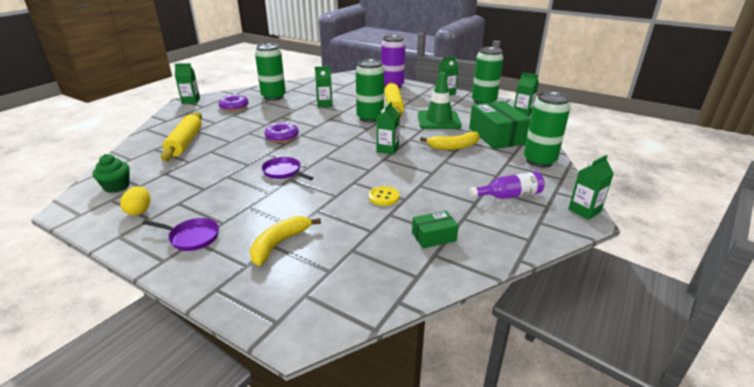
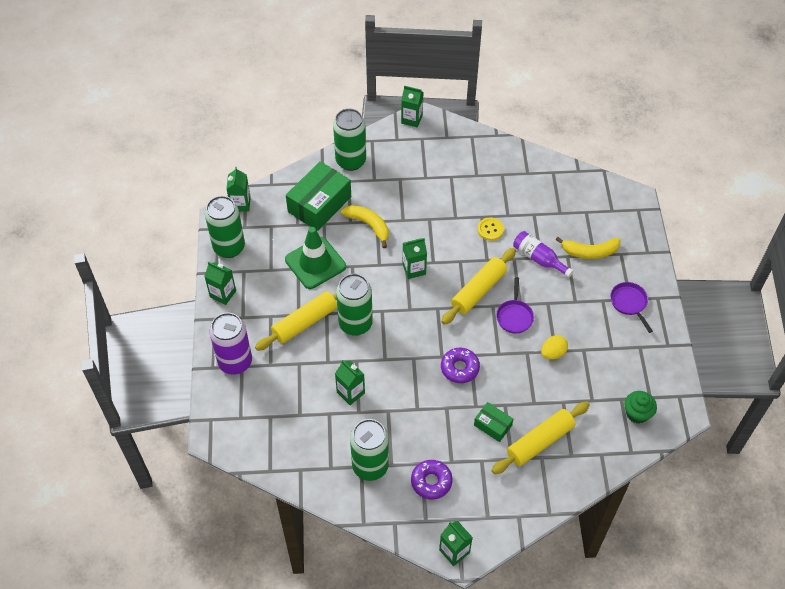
camera: 125 degrees left, 25 degrees up
(139, 211) = (641, 362): yellow egg -> yellow egg (553, 353)
(330, 166) = (478, 291): none -> yellow rolling pin
(434, 236) = (510, 181): green box -> green box (492, 425)
(509, 196) = (425, 162): purple bottle -> purple bottle (538, 258)

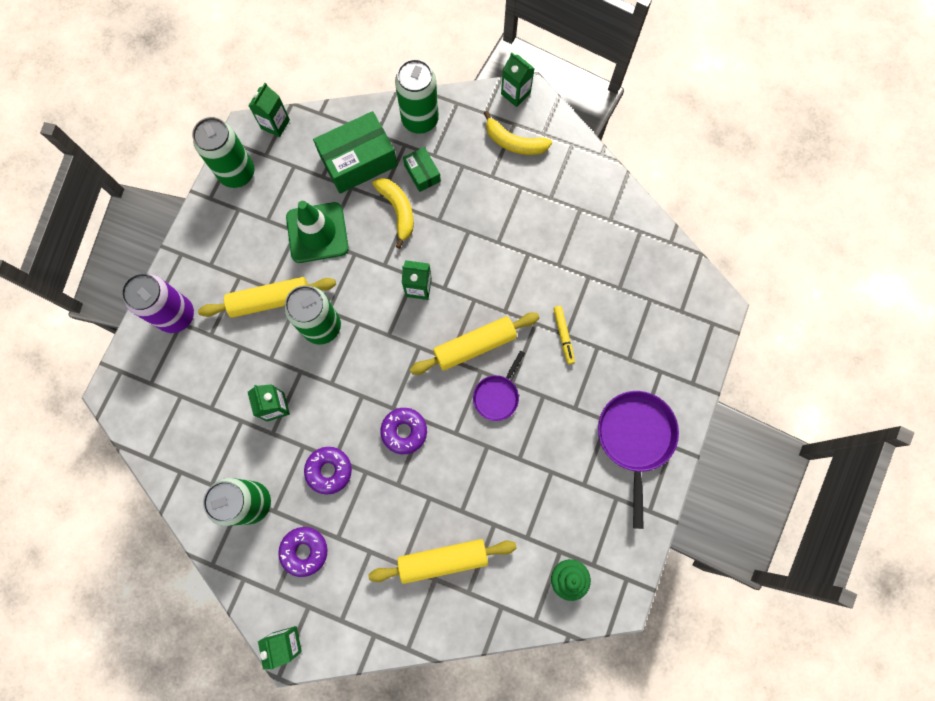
camera: 25 degrees right, 20 degrees up
(223, 294) = (203, 228): green carton -> none
(418, 418) = (329, 470): none -> purple donut
(490, 229) = (528, 275): yellow button -> none
(492, 425) = (403, 516): green box -> green box (422, 173)
(538, 258) = (563, 335): purple bottle -> yellow marker
(553, 353) = (515, 460): yellow egg -> none
(589, 252) = (625, 353): yellow banana -> yellow banana (514, 142)
(629, 303) = (635, 438): purple pan -> purple pan, size x1.72

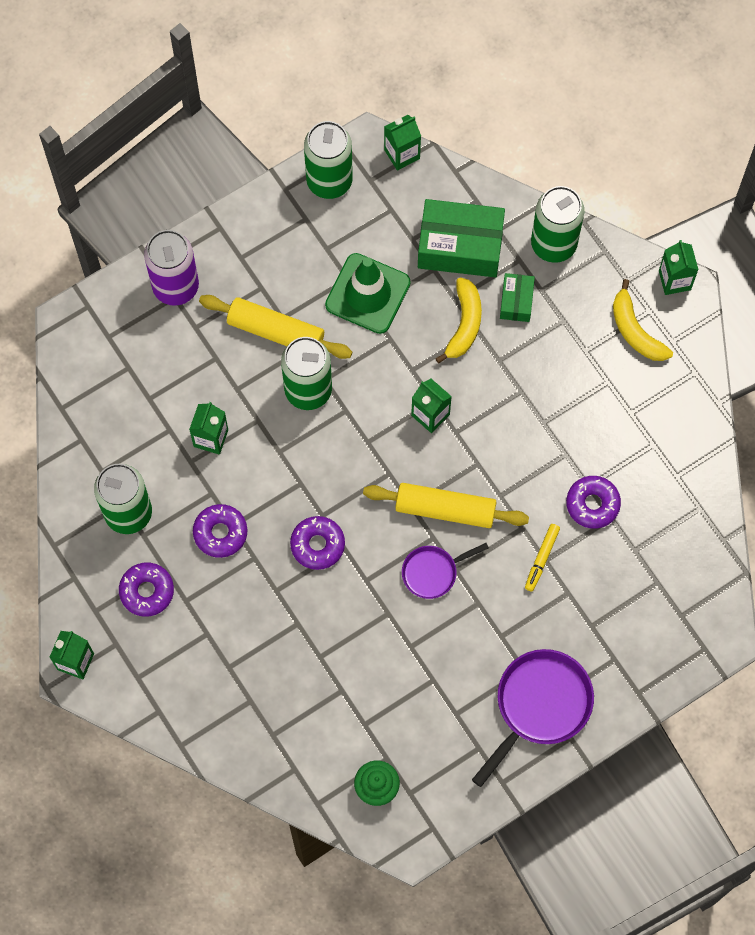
camera: 35 degrees right, 5 degrees down
(443, 560) = (270, 689): yellow rolling pin -> none
(570, 276) = (592, 504): none -> purple donut

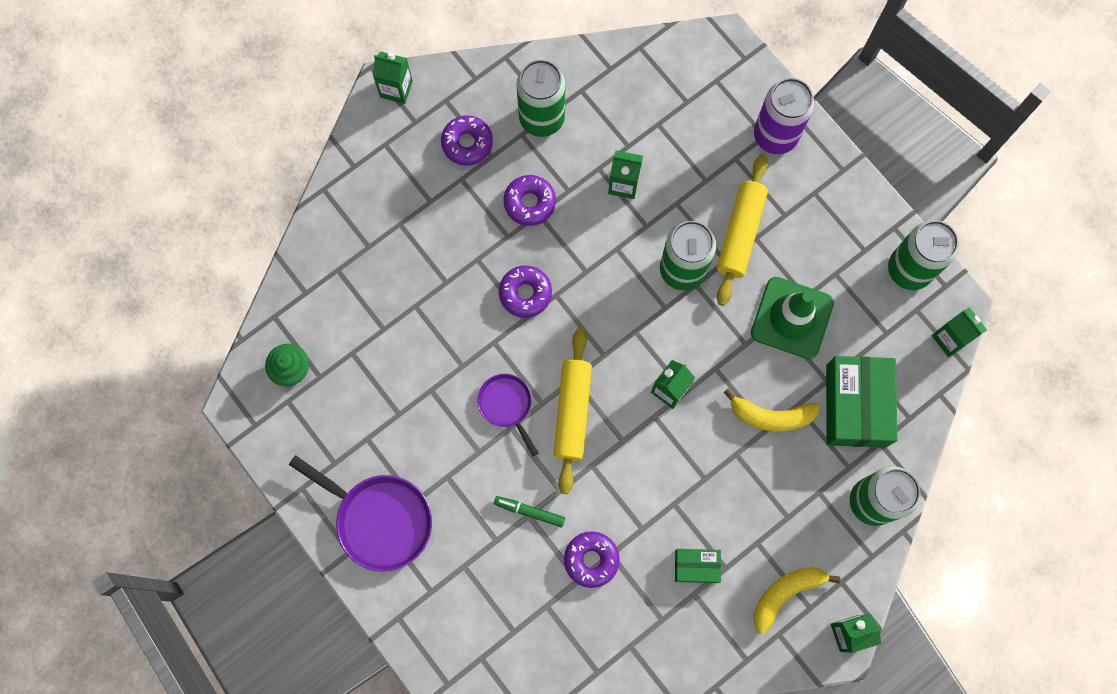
camera: 85 degrees right, 5 degrees up
(516, 301) = (802, 467): green box -> green box (696, 566)
(541, 559) = (529, 511): yellow marker -> green marker

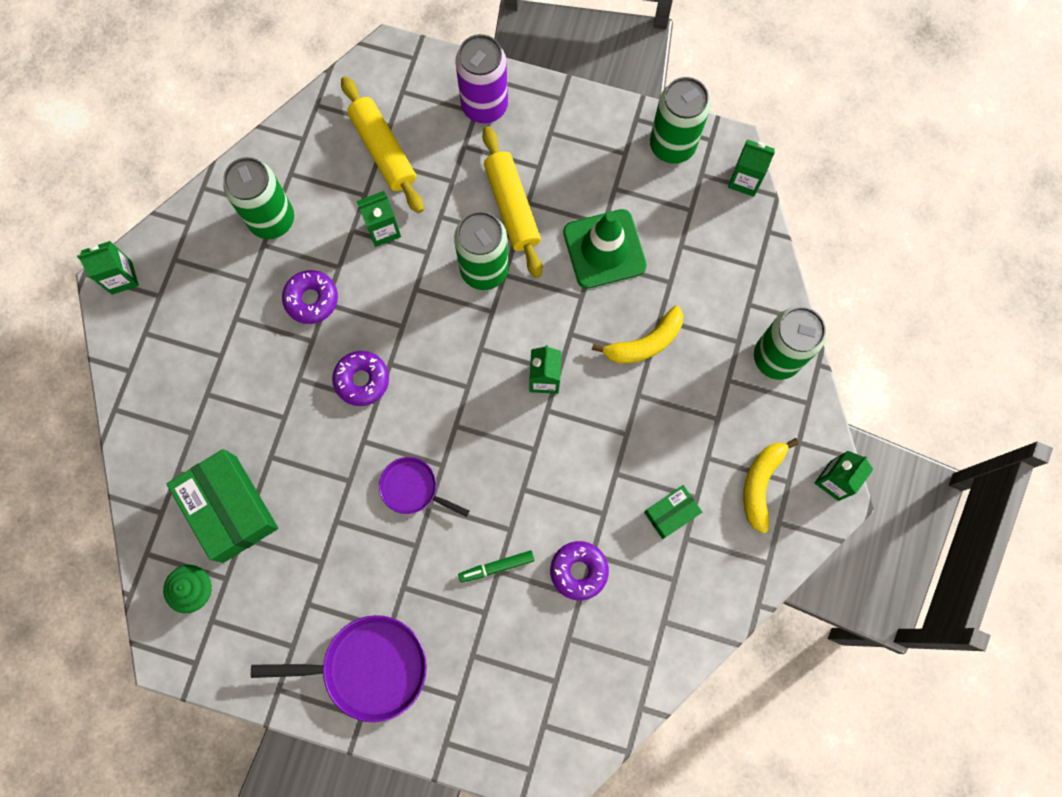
camera: 35 degrees left, 0 degrees up
(467, 143) = (219, 284): purple donut -> none
(572, 412) = (474, 455): yellow rolling pin -> yellow rolling pin (383, 150)
(855, 405) = (707, 287): green box -> green box (229, 509)

